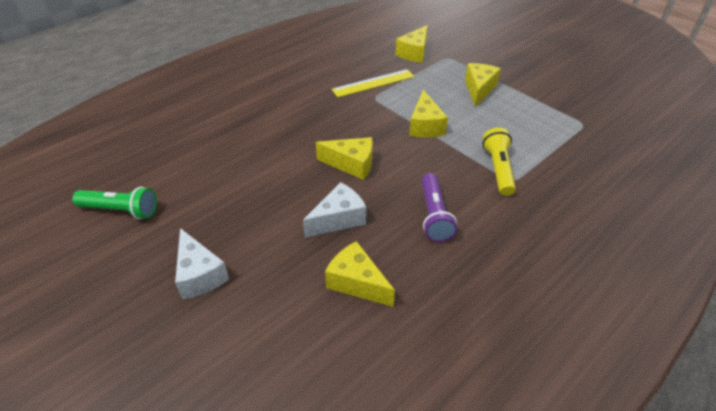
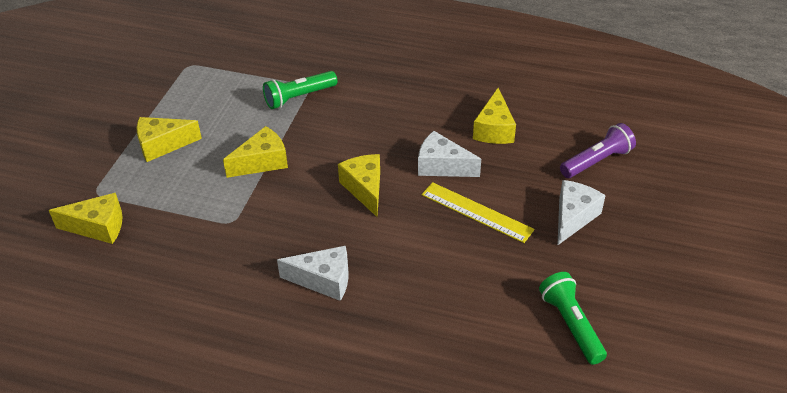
camera: 120 degrees left, 0 degrees up
(286, 117) = (324, 280): none -> white cheese
(373, 83) = (199, 235): yellow ruler -> yellow ruler (476, 212)
(434, 215) = (389, 115): purple flashlight -> purple flashlight (596, 161)
(498, 169) = (299, 97): yellow flashlight -> green flashlight

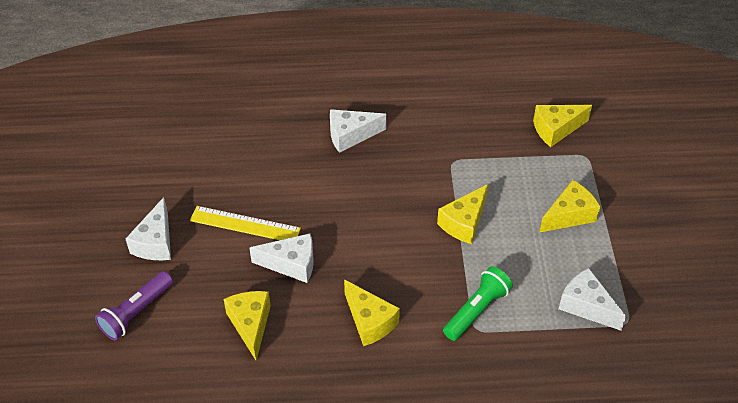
camera: 160 degrees right, 5 degrees up
(210, 81) = (586, 306): none -> white cheese
(365, 189) = (354, 221): yellow cheese -> yellow cheese (369, 321)
(571, 324) = (150, 151): green flashlight -> none

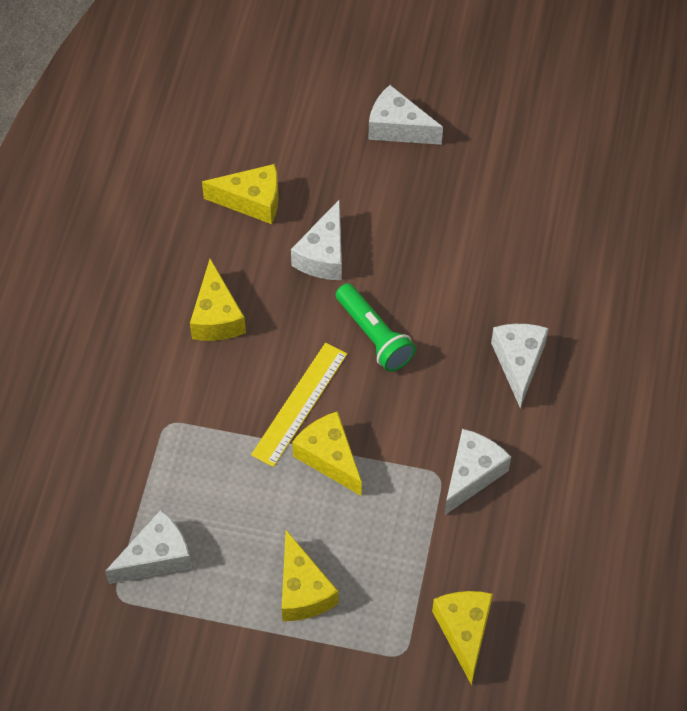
camera: 105 degrees right, 10 degrees up
(136, 312) = (304, 100): purple flashlight -> none
(245, 224) = (398, 218): yellow ruler -> yellow ruler (299, 404)
(369, 321) = (216, 316): yellow cheese -> yellow cheese turned 75 degrees counterclockwise
(445, 145) = (472, 474): none -> white cheese
(476, 310) = (193, 432): green flashlight -> green flashlight (374, 336)

